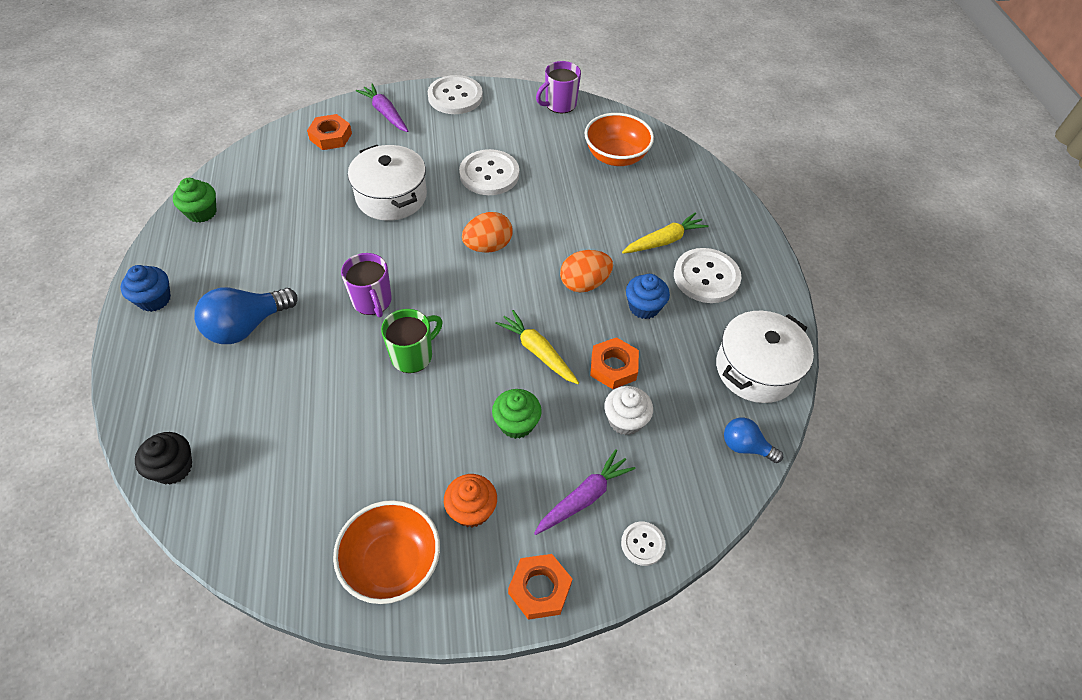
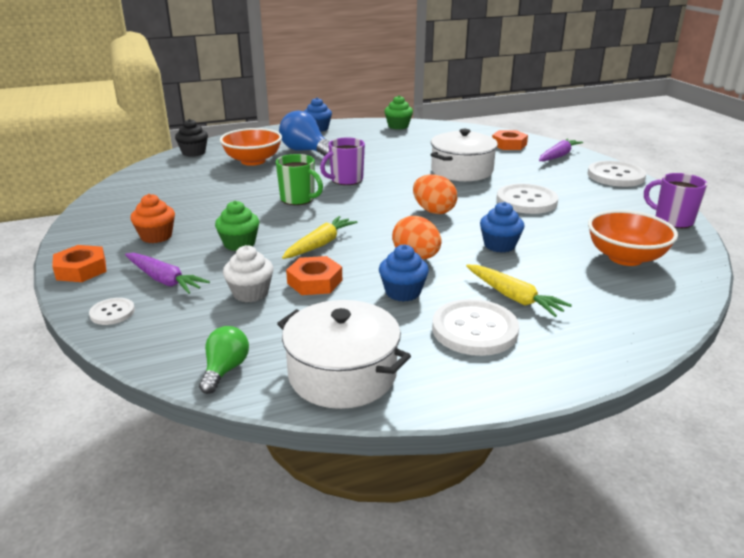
camera: 80 degrees right, 25 degrees down
(392, 563) = (116, 216): orange bowl -> orange bowl (253, 161)
(575, 221) = (499, 245): none -> blue cupcake
(745, 446) = (225, 370): blue light bulb -> green light bulb

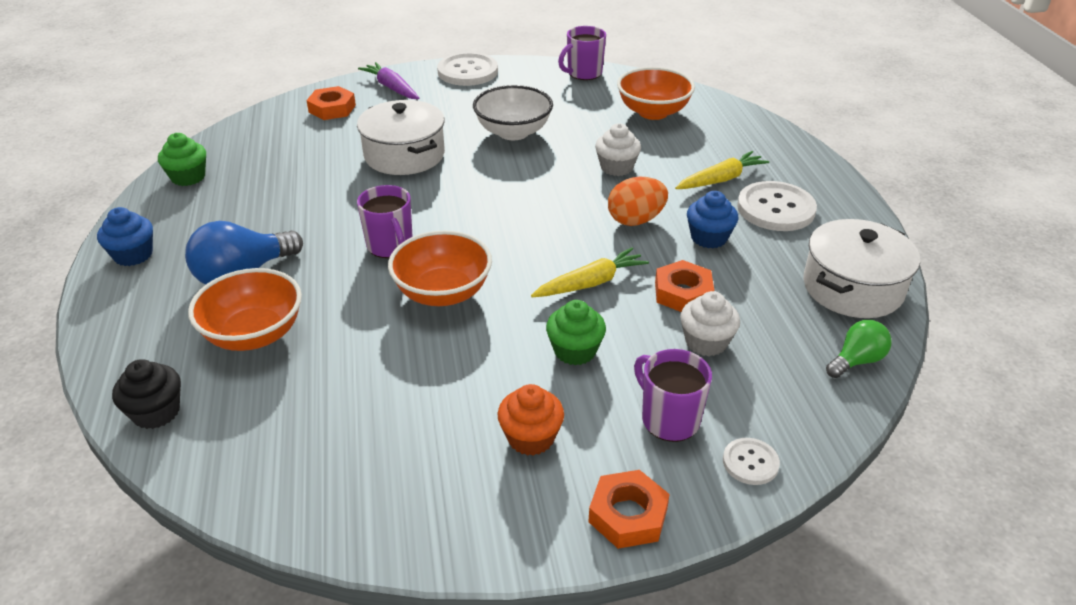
camera: 80 degrees left, 10 degrees up
(164, 280) = (669, 419): purple carrot -> purple mug
(225, 370) = (856, 361): green light bulb -> green light bulb turned 120 degrees clockwise
(298, 199) = (443, 293): green mug -> orange bowl
(320, 244) = (591, 283): yellow carrot -> yellow carrot turned 105 degrees clockwise
(433, 211) = (520, 192): orange egg -> none
(499, 245) = (616, 167): blue cupcake -> white cupcake
(526, 201) = (513, 132): white button -> white bowl

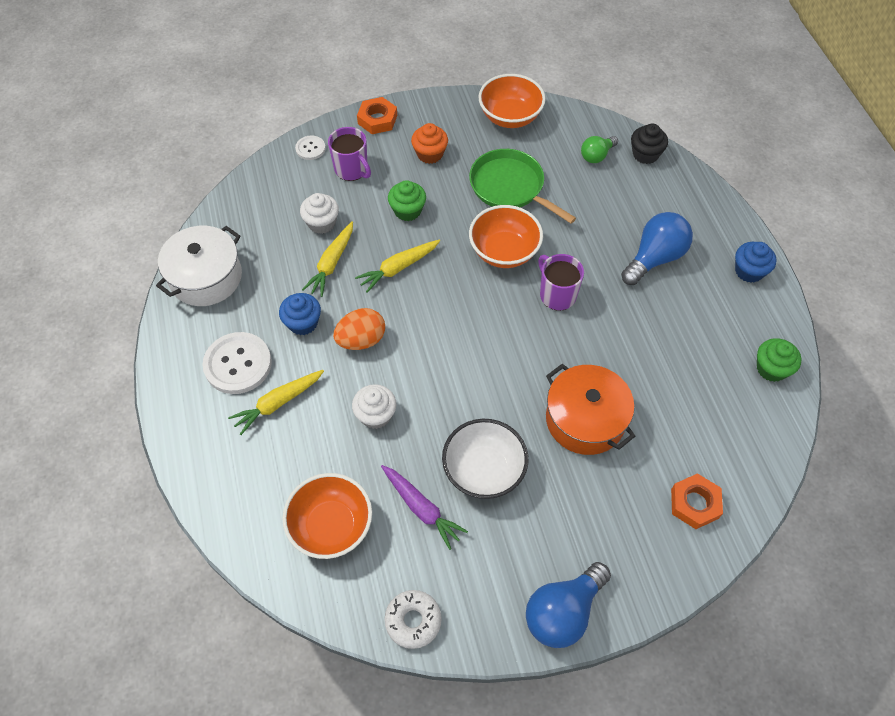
camera: 175 degrees right, 20 degrees up
(254, 334) = (618, 208): orange bowl -> orange bowl (510, 117)
(391, 88) = (645, 559): purple carrot -> purple carrot (421, 508)
(404, 155) = (585, 419): white pot -> orange pot
(407, 375) = (509, 187): none -> green pan
(467, 72) = (563, 612): white button -> blue light bulb
(583, 73) = (413, 621): purple mug -> white donut
(683, 293) = (331, 263): orange nut -> yellow carrot
(856, 361) = (227, 215): green light bulb -> green light bulb (596, 156)

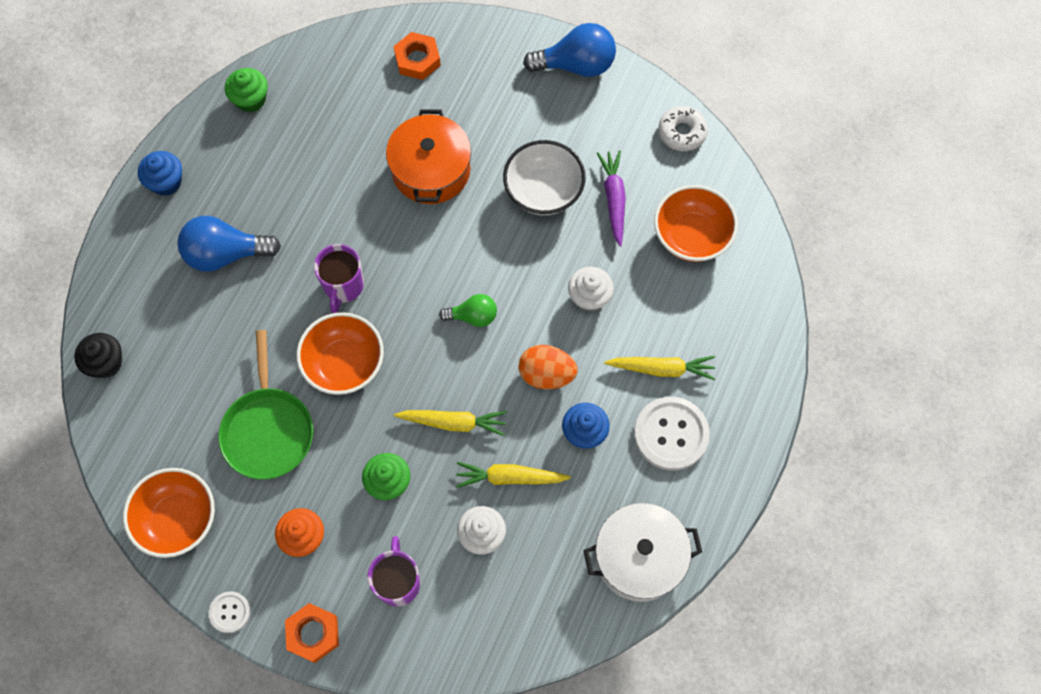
camera: 140 degrees left, 10 degrees up
(310, 148) = (416, 650): white button -> white button (230, 612)
(331, 263) = (510, 477): yellow carrot -> yellow carrot turned 150 degrees counterclockwise
(596, 156) = (151, 399): green light bulb -> green light bulb (473, 316)

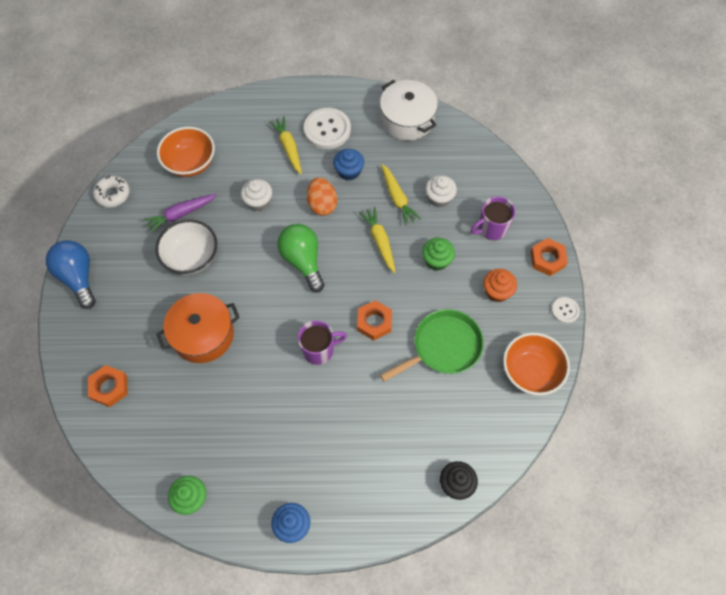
camera: 115 degrees left, 5 degrees down
(225, 254) = (332, 444): blue light bulb -> none
(344, 364) = (374, 322): orange bowl -> orange nut
(473, 316) = (303, 261): green light bulb -> green light bulb, size x1.71

